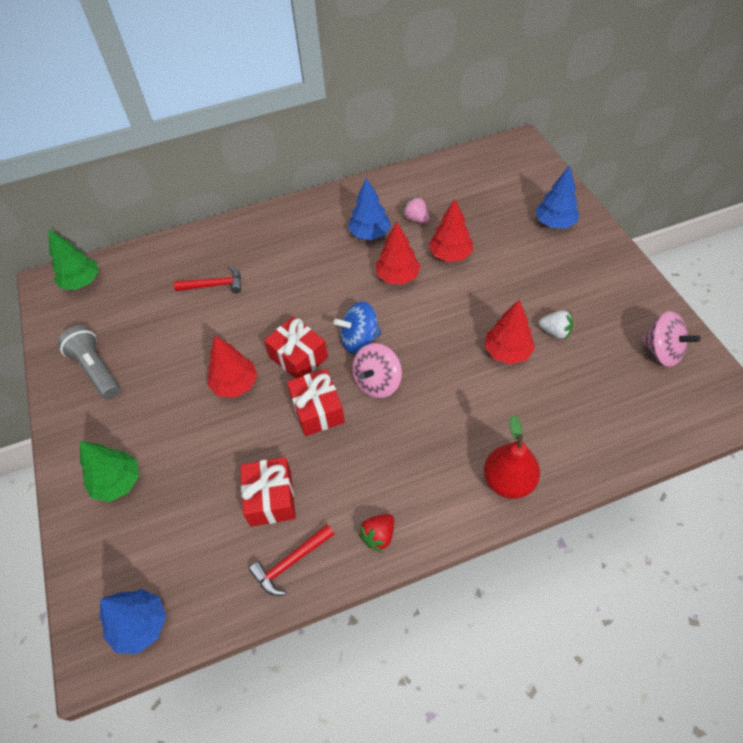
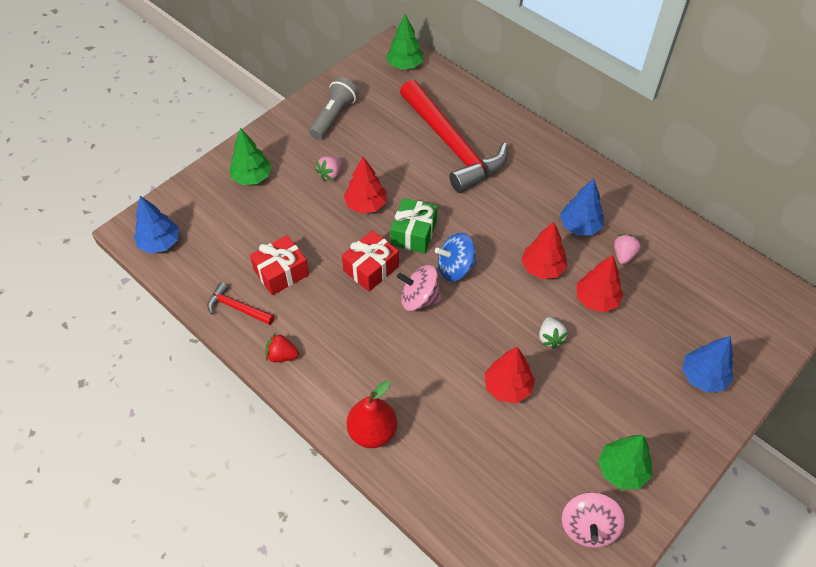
camera: 60 degrees right, 0 degrees up
(172, 402) = (330, 174): none -> pink strawberry
(214, 285) = (452, 145): red hammer -> red hammer, size x2.37
(298, 357) = (413, 233): red gift -> green gift
(359, 340) = (455, 268): blue spinning top -> blue spinning top turned 60 degrees counterclockwise
(555, 332) = (555, 420): white strawberry -> white strawberry (550, 338)
(618, 308) = (621, 470): none -> green tree

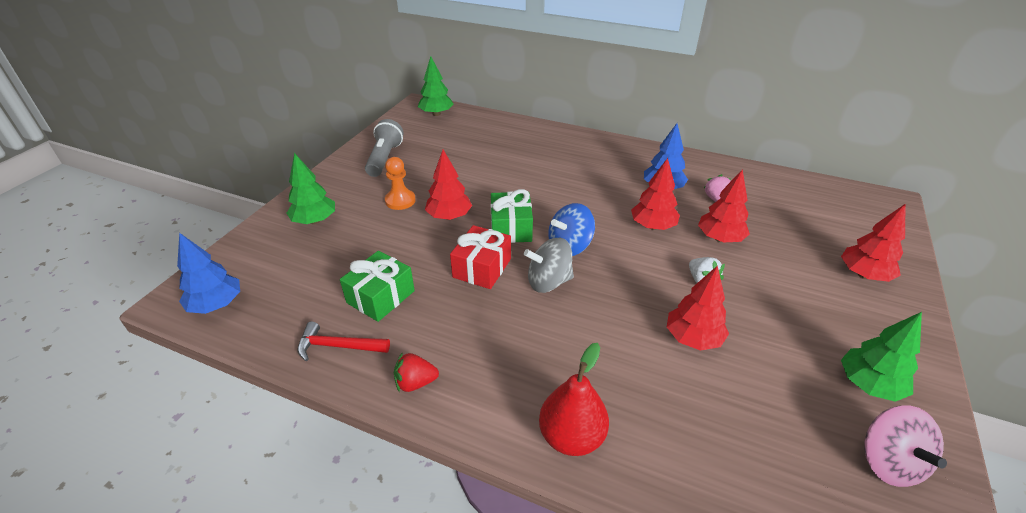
camera: 20 degrees left, 15 degrees down
(281, 272) = (380, 297): red gift -> green gift
(330, 174) = (400, 201): pink strawberry -> orange pawn
(419, 299) = (548, 282): pink spinning top -> grey spinning top
(452, 145) = (509, 157): red hammer -> none
(702, 377) = (863, 274): blue tree -> red tree

